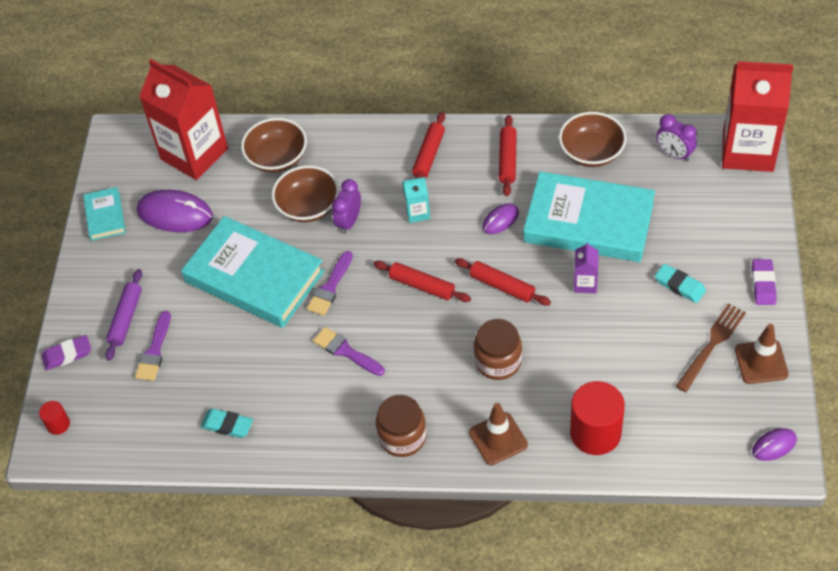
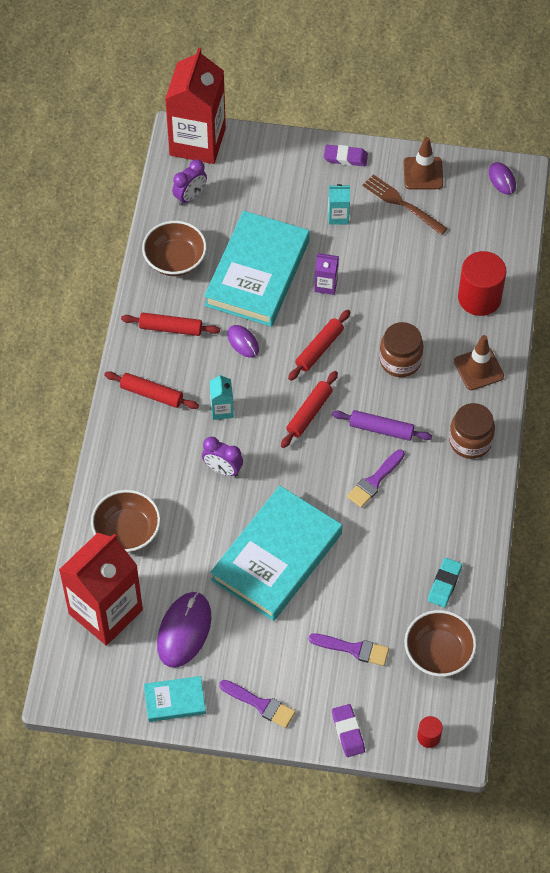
camera: 90 degrees left, 5 degrees up
(126, 318) = (311, 677): purple rolling pin -> purple rolling pin (381, 429)
(308, 206) = (197, 505): brown bowl -> brown bowl (438, 653)
(330, 287) = (299, 490): purple brush -> purple brush (260, 704)
(679, 285) = (338, 216): turquoise eraser -> turquoise carton

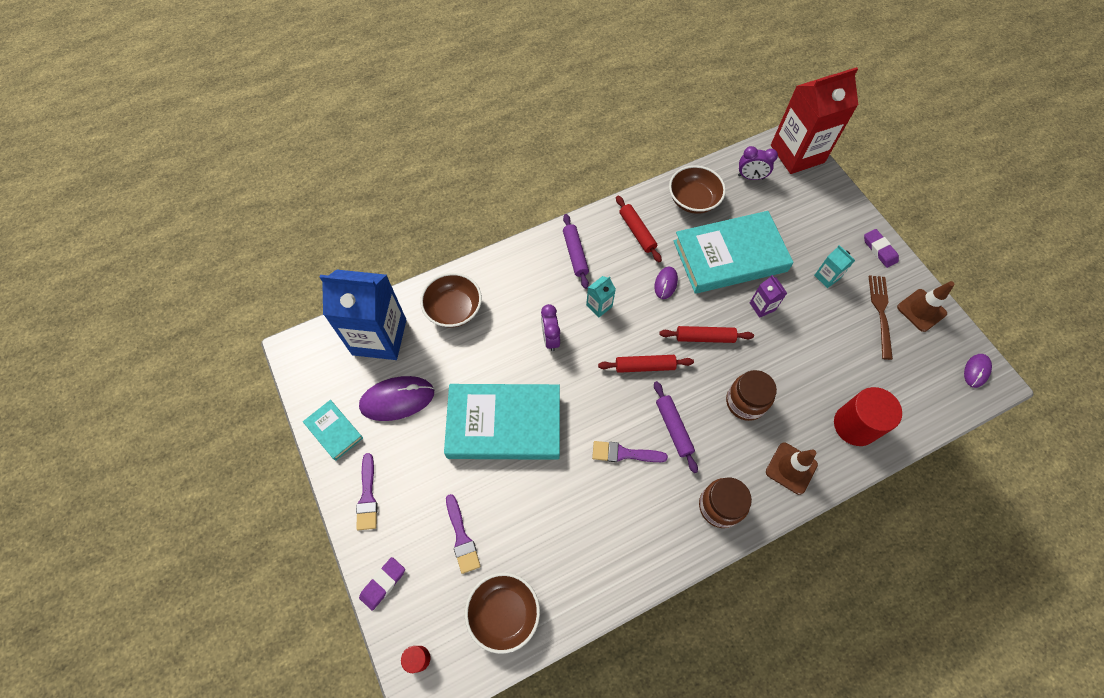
camera: 55 degrees right, 5 degrees up
(105, 611) = (379, 337): red carton -> blue carton
(151, 394) = (575, 254): red rolling pin -> purple rolling pin
(444, 584) = (572, 574): turquoise eraser -> none

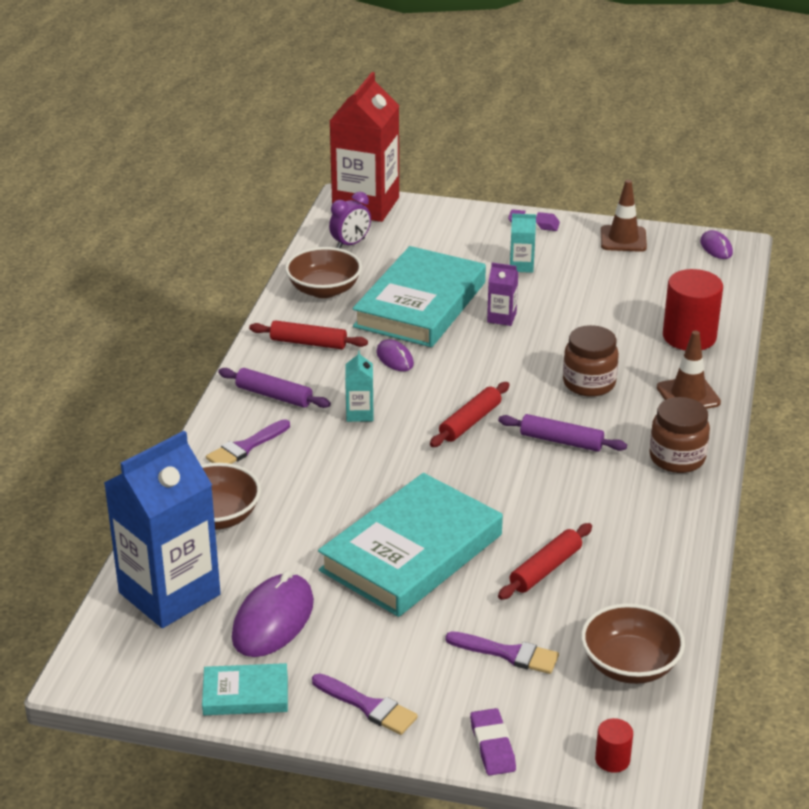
camera: 50 degrees left, 30 degrees down
(550, 338) = (352, 466): purple clock -> none
(624, 453) = (550, 487): purple brush -> purple brush (246, 447)
(705, 337) = (488, 368): red rolling pin -> red rolling pin (545, 569)
(880, 312) = (597, 260): brown fork -> none

